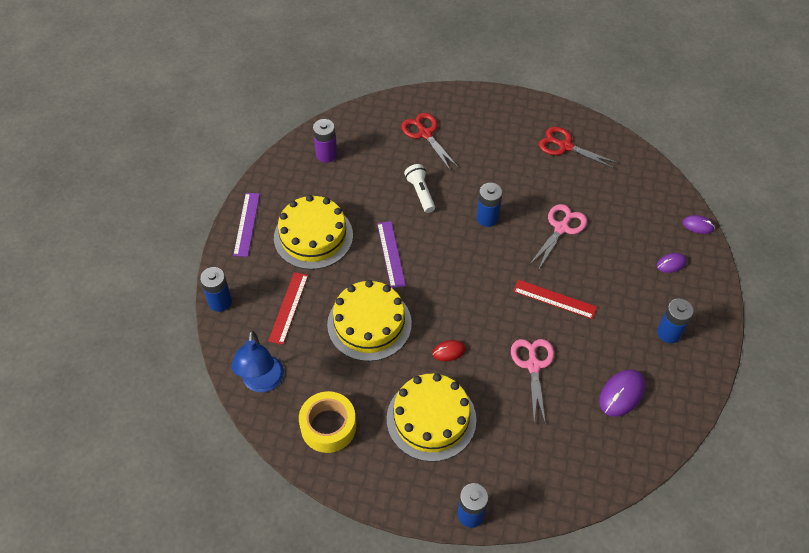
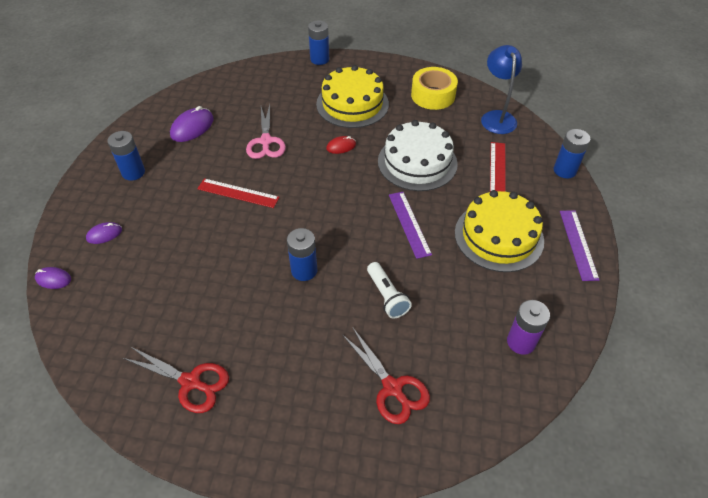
camera: 175 degrees right, 5 degrees down
(369, 324) = (417, 162): yellow cake -> white cake
(561, 228) = (218, 265): pink scissors -> none

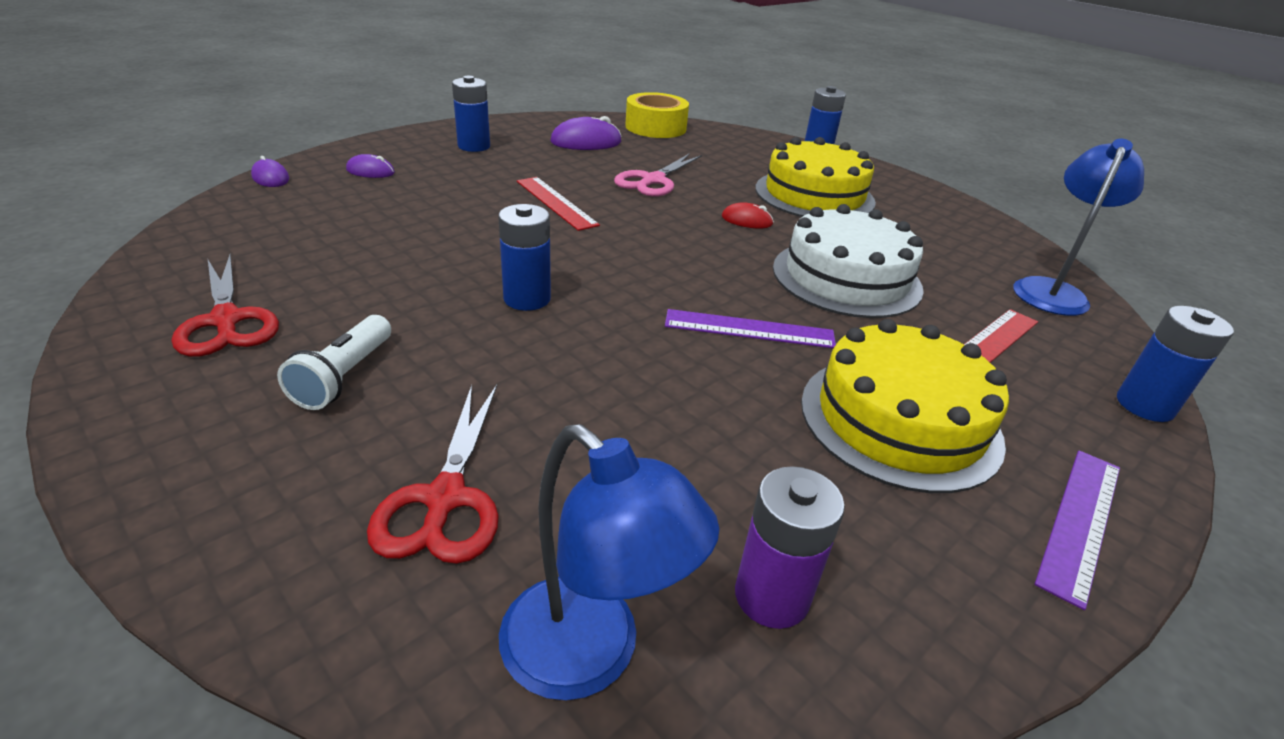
camera: 35 degrees right, 15 degrees down
(387, 296) = (602, 385): white flashlight -> white flashlight (344, 377)
(409, 224) = (749, 329): purple ruler -> purple ruler turned 75 degrees clockwise
(433, 95) = (954, 231): yellow tape -> yellow tape (655, 127)
(493, 402) = (590, 656): none -> blue lamp

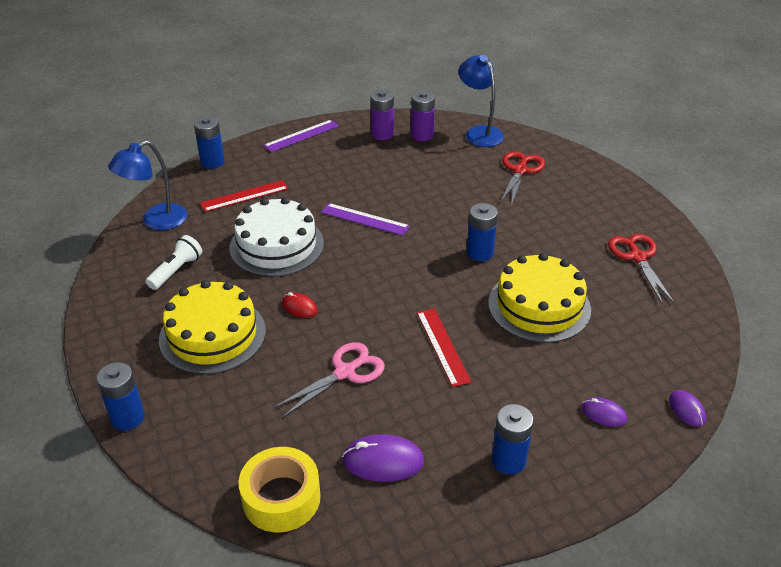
camera: 160 degrees left, 5 degrees up
(344, 377) = (568, 219): white flashlight -> white flashlight (176, 271)
(887, 574) = (382, 134): none -> purple battery
(899, 420) = (331, 171): yellow cake -> yellow cake (539, 306)

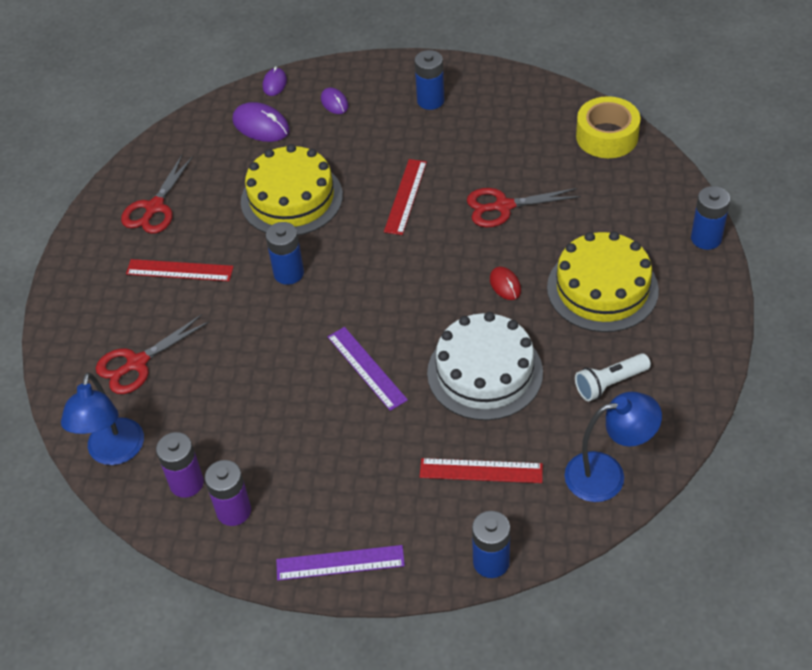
camera: 145 degrees left, 10 degrees up
(345, 372) = (503, 206): pink scissors -> red scissors
(383, 461) = (519, 132): purple mouse -> purple mouse (261, 126)
(561, 226) = (179, 270): none -> red ruler

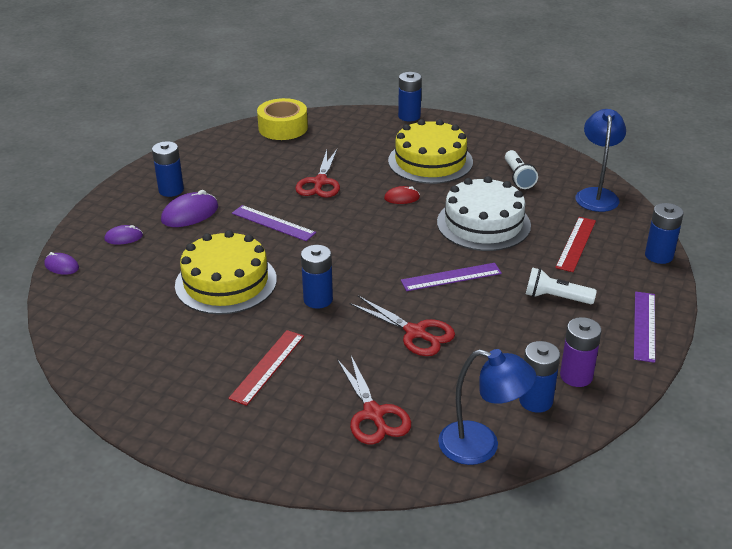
camera: 75 degrees left, 15 degrees down
(154, 208) = (166, 371): red scissors -> red scissors (415, 333)
(186, 483) = (535, 401): purple battery -> blue battery
(261, 126) = (112, 284): purple mouse -> purple mouse (190, 214)
(363, 469) = (556, 297): none -> white flashlight
(406, 196) = (273, 223): red ruler -> purple ruler

